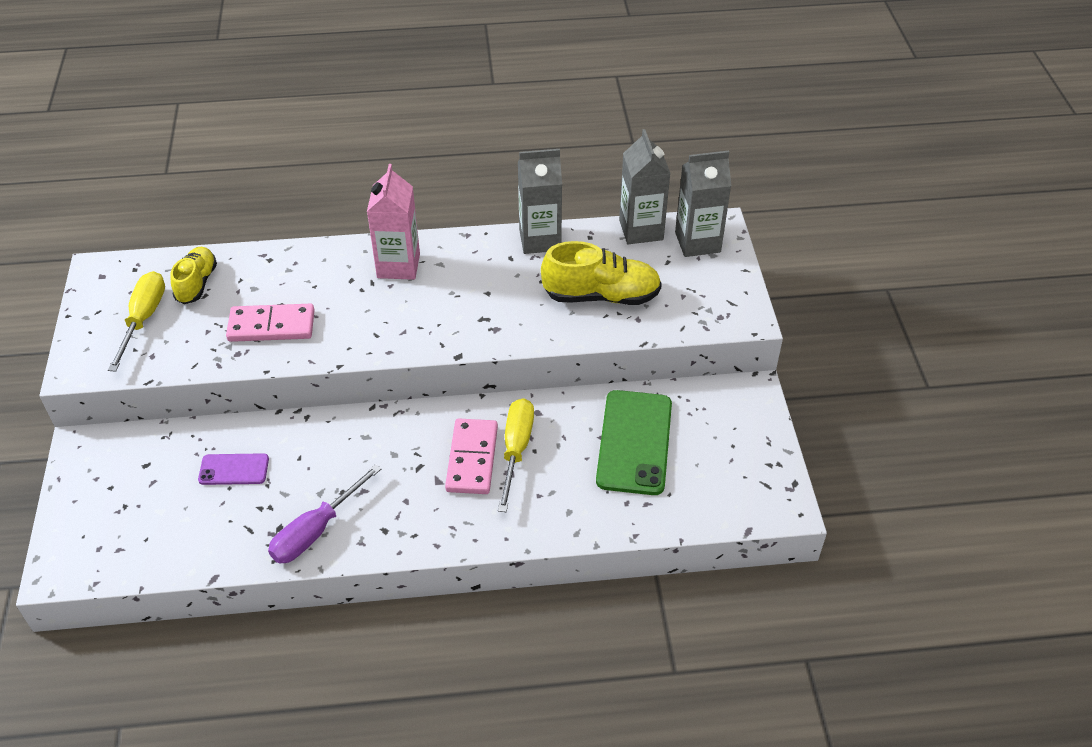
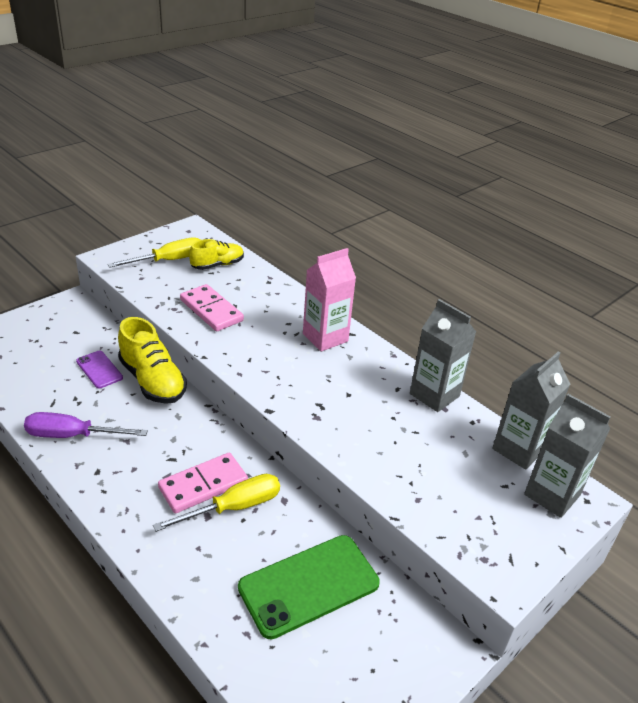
camera: 50 degrees right, 10 degrees down
(601, 296) = (417, 461): yellow shoe -> yellow shoe (152, 381)

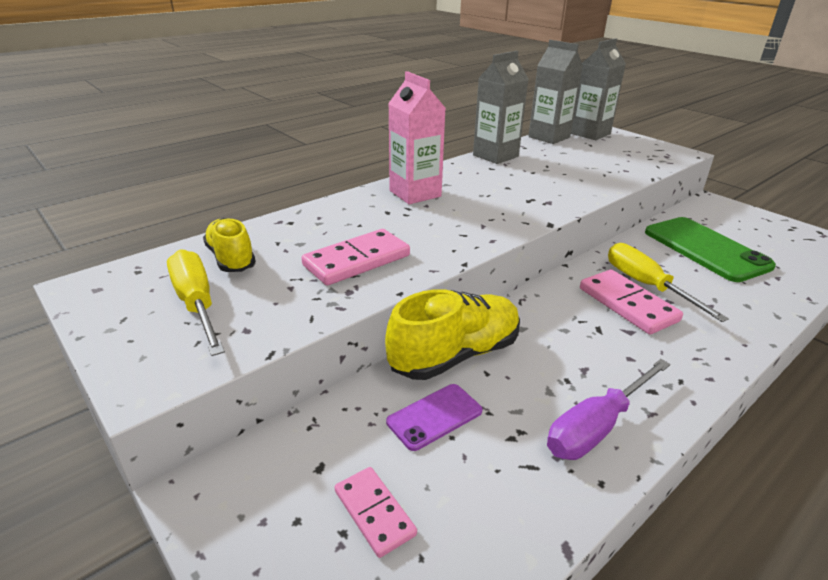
camera: 85 degrees left, 5 degrees down
(43, 349) = (374, 513): none -> pink domino
(72, 435) = (597, 426): purple screwdriver -> purple screwdriver turned 45 degrees clockwise

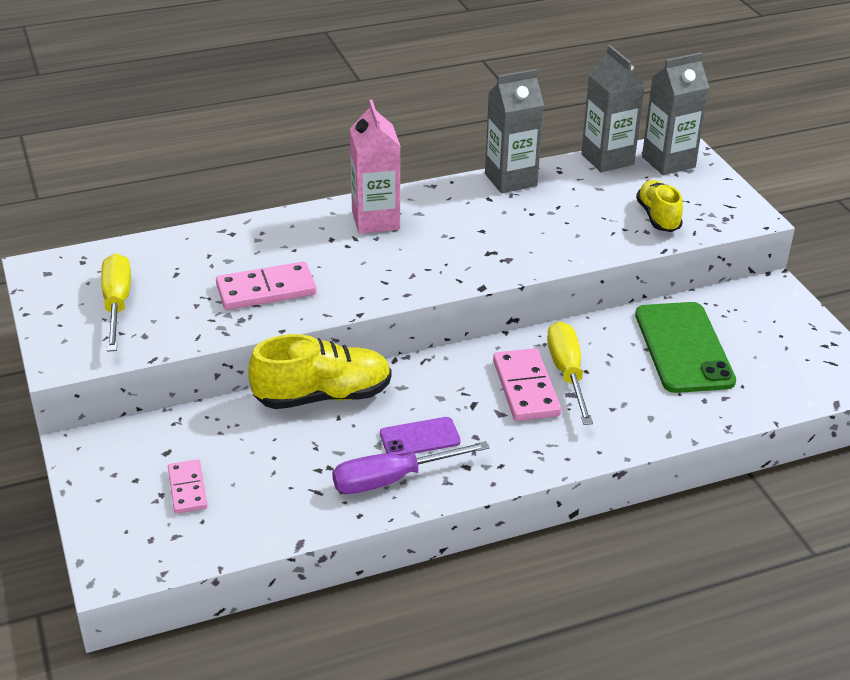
camera: 20 degrees right, 5 degrees up
(231, 258) = (161, 265): yellow shoe -> yellow shoe (658, 217)
(434, 416) = (271, 440): purple phone -> purple phone (420, 438)

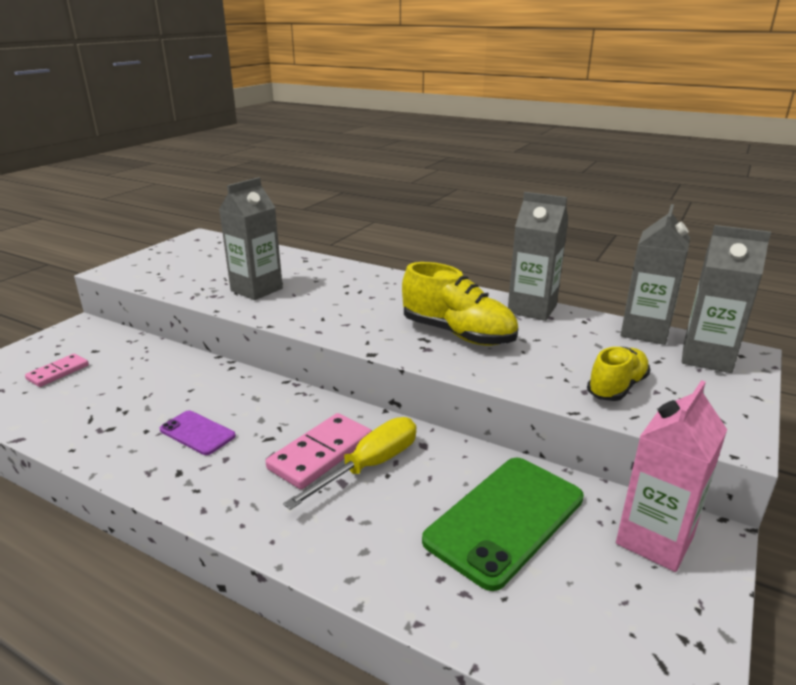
camera: 50 degrees right, 10 degrees down
(117, 304) = (186, 262): yellow screwdriver -> none
(266, 290) = (256, 290): pink domino -> grey carton
(323, 396) = (209, 374): yellow shoe -> yellow shoe (458, 334)
(375, 220) = (391, 289): pink carton -> pink carton (654, 540)
(392, 479) = (130, 444): purple screwdriver -> none

